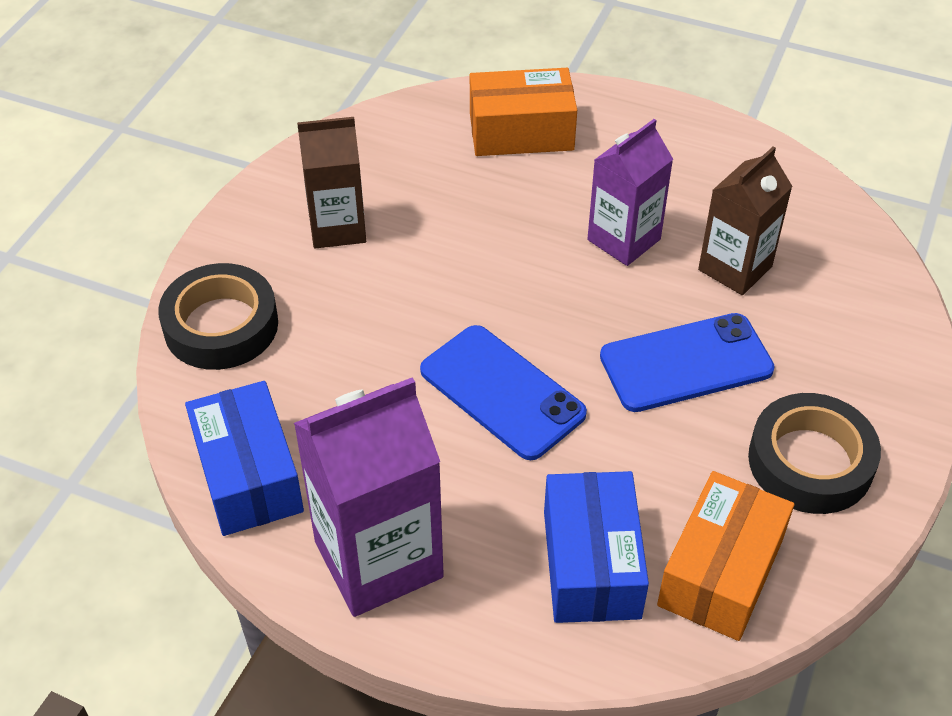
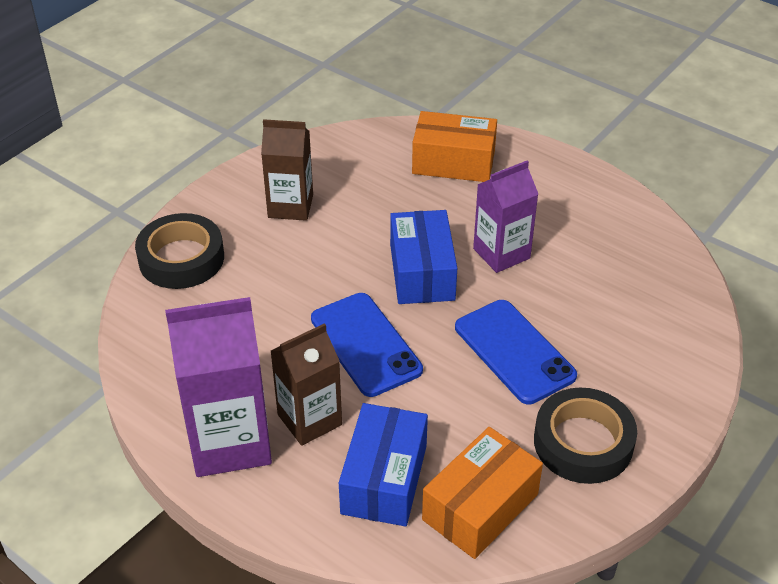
camera: 15 degrees right, 5 degrees down
(248, 476) = (160, 365): blue box -> blue box (422, 272)
(686, 363) = (514, 352): blue phone -> blue phone turned 60 degrees clockwise
(735, 268) = (580, 290): brown carton -> brown carton (309, 420)

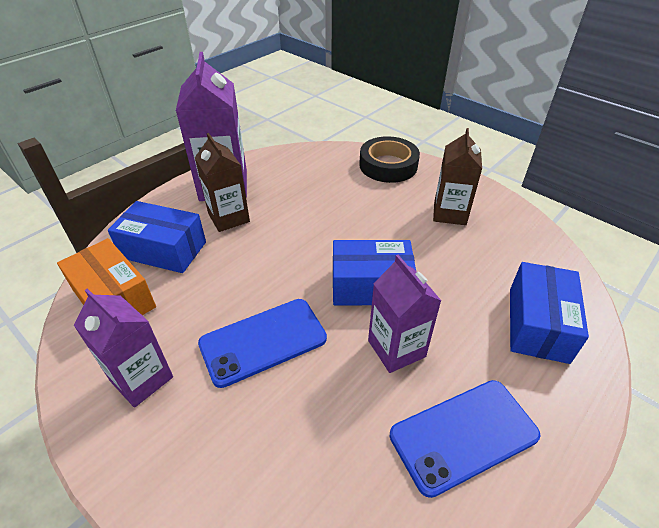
camera: 95 degrees right, 0 degrees up
(365, 344) = (292, 247): blue phone -> blue phone (463, 435)
(453, 162) = (538, 324): orange box -> blue box
(583, 442) = (141, 379): black tape -> purple carton

